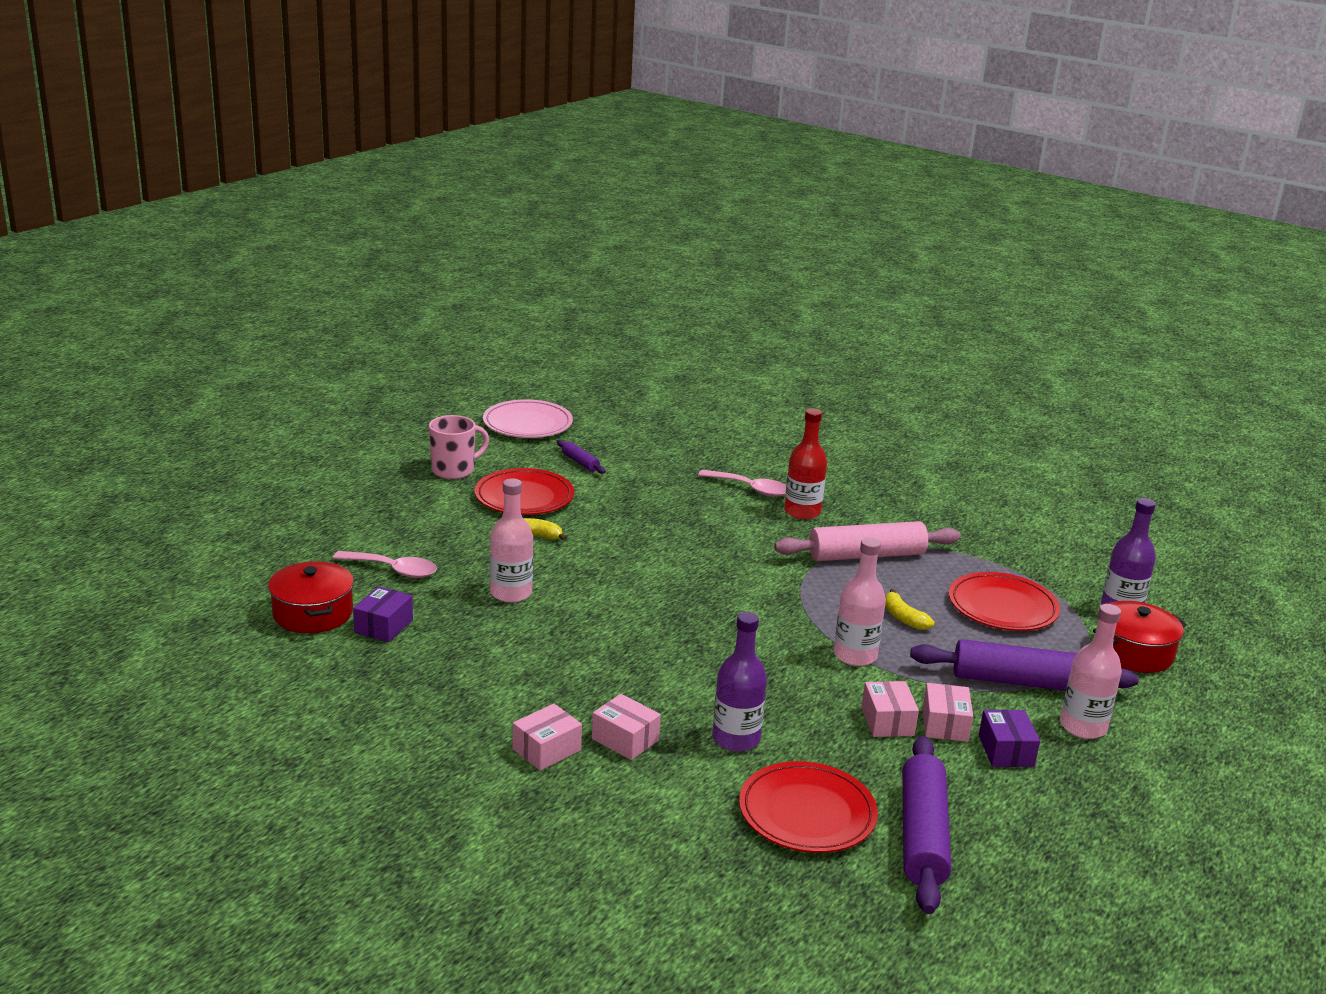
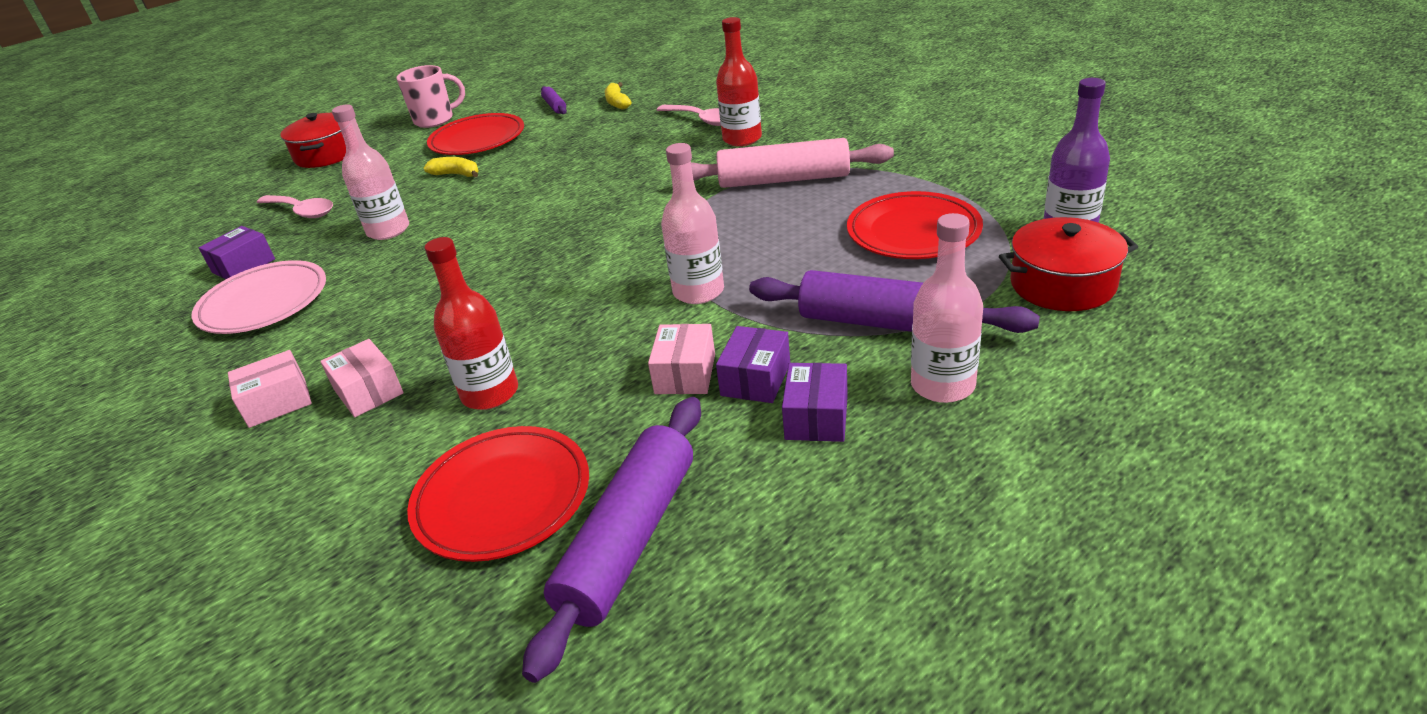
camera: 20 degrees right, 10 degrees up
(313, 613) = (194, 254): red pot -> red pot (327, 154)
(527, 424) = (534, 77): pink plate -> pink plate (264, 303)
(736, 739) = (490, 393): purple bottle -> red bottle
(903, 618) = (784, 247): yellow banana -> yellow banana (617, 103)
(945, 724) = (755, 379): pink box -> purple box

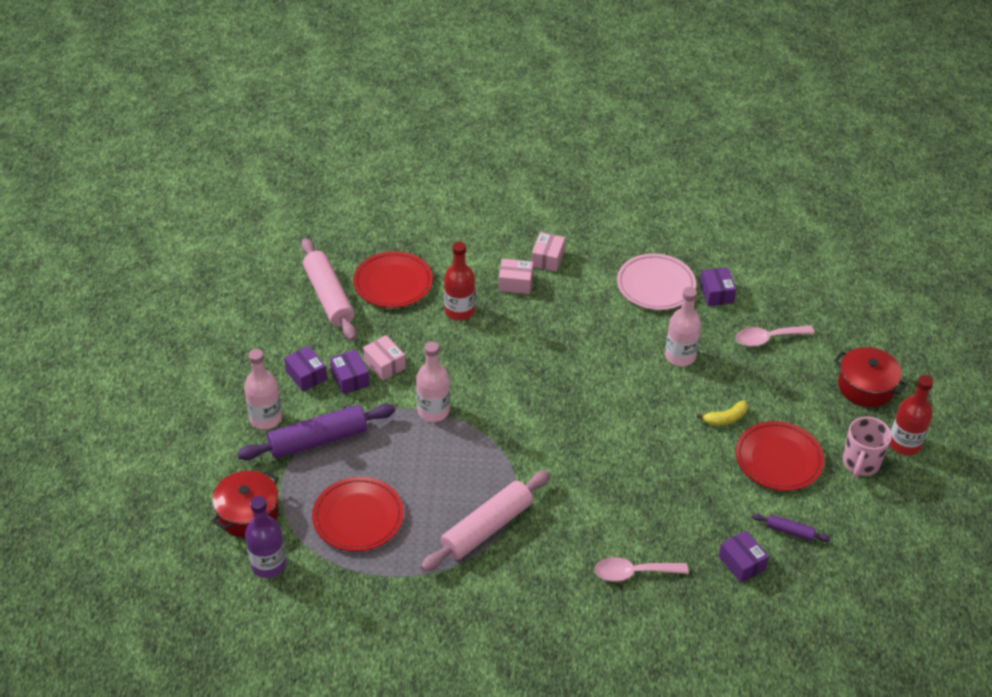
camera: 130 degrees right, 10 degrees up
(617, 103) = (742, 563): yellow banana -> purple box
(629, 539) = (329, 297): purple rolling pin -> pink rolling pin
(742, 139) = (570, 562): red bottle -> red bottle (904, 444)

